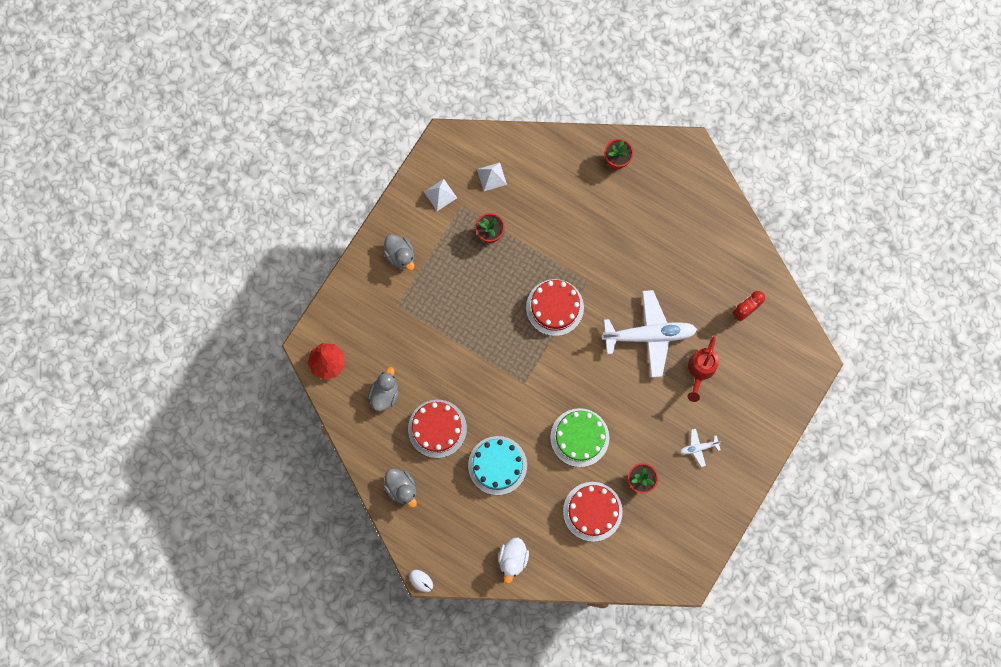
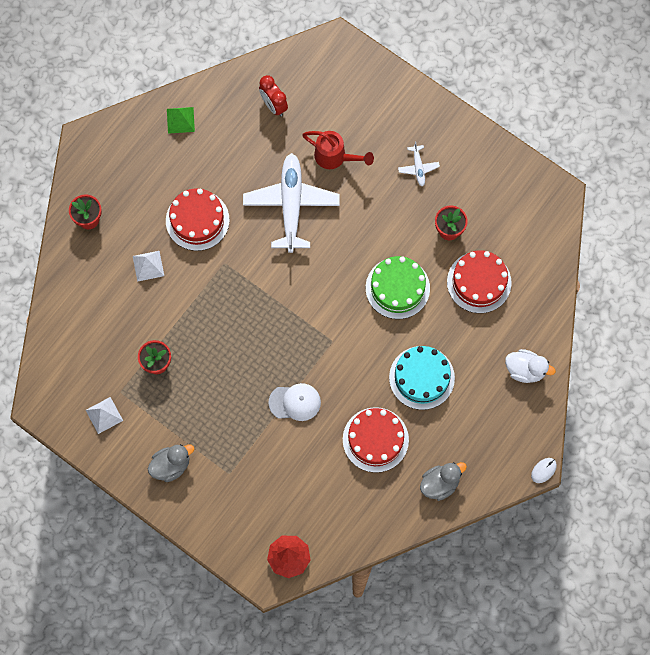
camera: 85 degrees left, 5 degrees down
(384, 394) = (331, 495): grey duck -> none
(465, 355) = (295, 402): none -> white cap
(491, 177) = (90, 356): white pyramid -> white pyramid (148, 266)
(555, 307) = (250, 301): red cake -> red cake (197, 220)
(720, 229) = (180, 120): none -> green pyramid

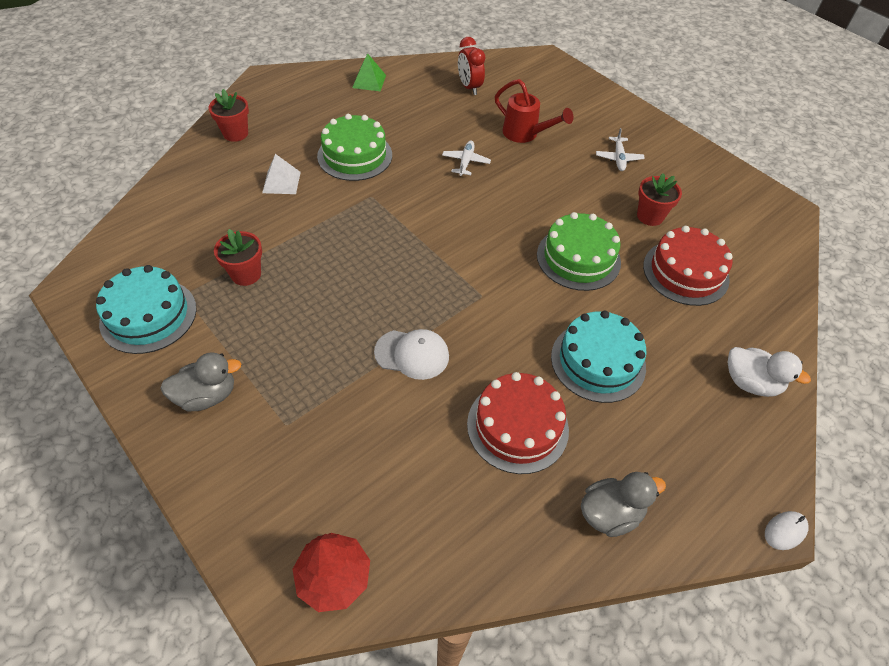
camera: 10 degrees right, 20 degrees down
(104, 415) = (148, 315): white pyramid -> turquoise cake
(197, 220) = (355, 155): red cake -> green cake
(291, 205) = (466, 162): white plane -> white plane, size x0.43

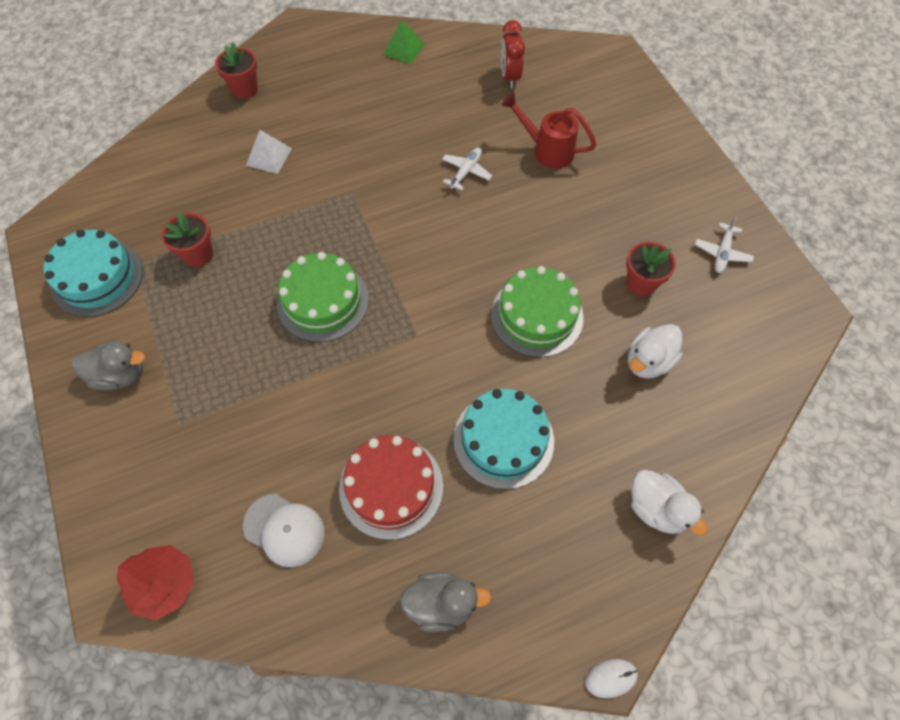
camera: 20 degrees right, 10 degrees up
(355, 155) = (353, 140): green cake -> green cake (323, 301)
(412, 354) = (321, 382): white cap -> white cap (284, 530)
(525, 134) = (546, 150): red watering can -> red watering can turned 150 degrees clockwise
(618, 158) = (639, 202): white plane -> white plane (722, 253)
(685, 272) = (648, 361): red cake -> white duck

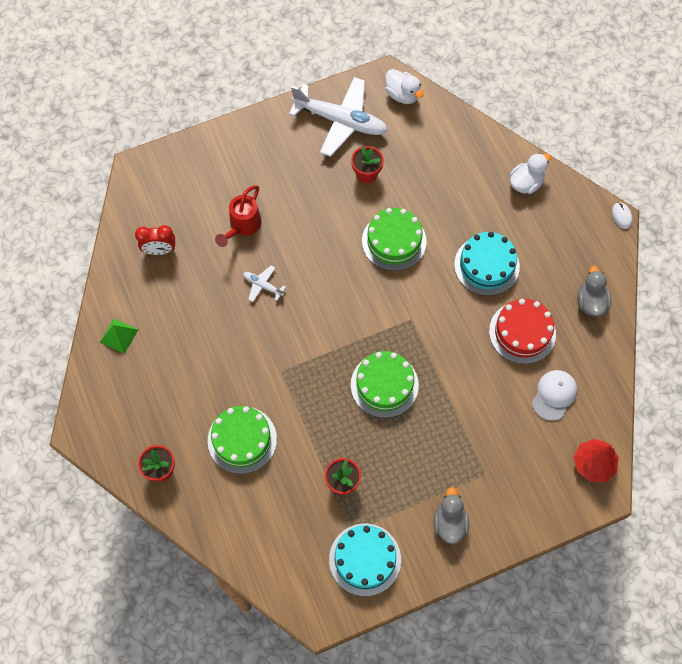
camera: 90 degrees left, 5 degrees up
(269, 157) = (242, 440): white pyramid -> green cake
(648, 361) = (427, 176): white duck -> white duck (402, 95)
(722, 253) = (340, 121): white plane -> white plane, size x2.31

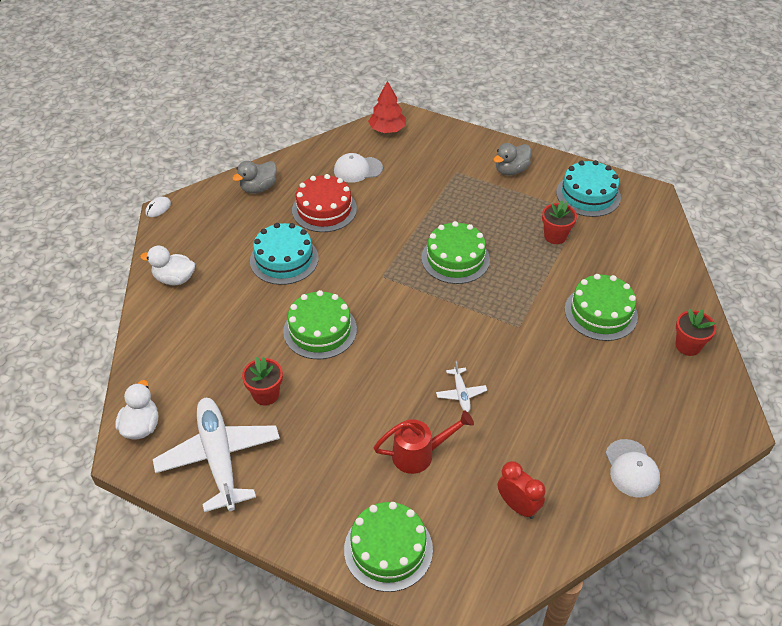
camera: 130 degrees left, 20 degrees down
(119, 335) = (631, 468): green pyramid -> white cap
(200, 165) = (388, 549): none -> green cake

